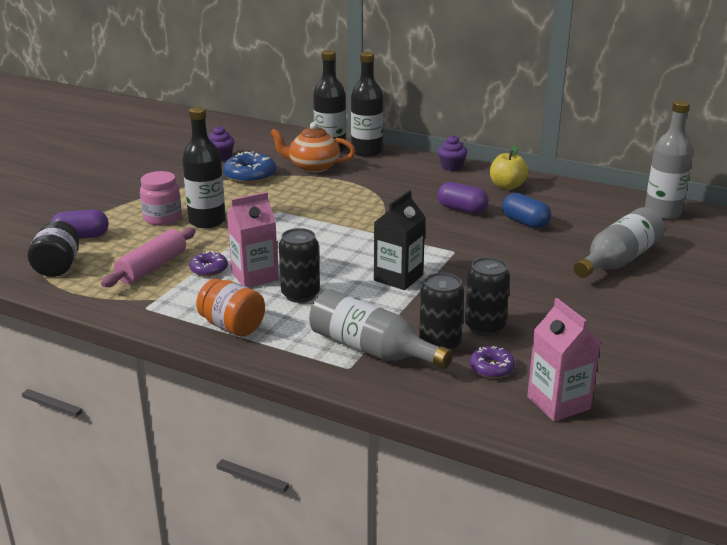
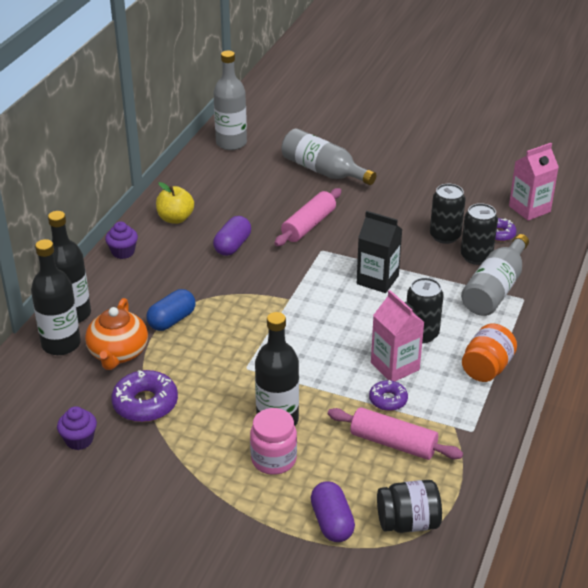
camera: 95 degrees left, 10 degrees up
(250, 176) = (145, 403): blue donut -> purple donut
(501, 247) = (308, 225): none -> pink rolling pin
(525, 222) = (258, 211): blue capsule -> blue capsule (172, 320)

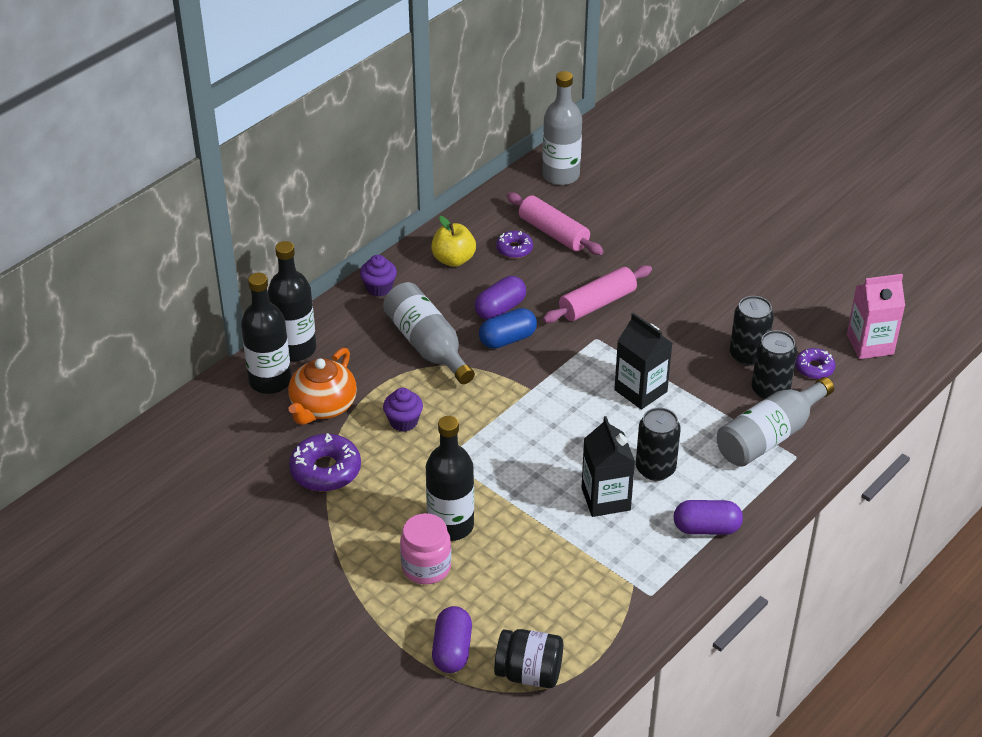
camera: 20 degrees right, 5 degrees up
(79, 440) = (244, 492): purple cupcake -> purple cupcake (403, 422)
(172, 320) = (394, 383): blue capsule -> blue capsule (507, 339)
(323, 171) = (649, 236): grey bottle -> grey bottle (427, 345)
(388, 400) = (578, 535): purple donut -> purple donut (514, 249)
(393, 443) = (558, 584): pink rolling pin -> pink rolling pin (553, 233)
(395, 366) = (605, 499): pink carton -> black carton
(486, 368) = (706, 528): orange jar -> purple capsule

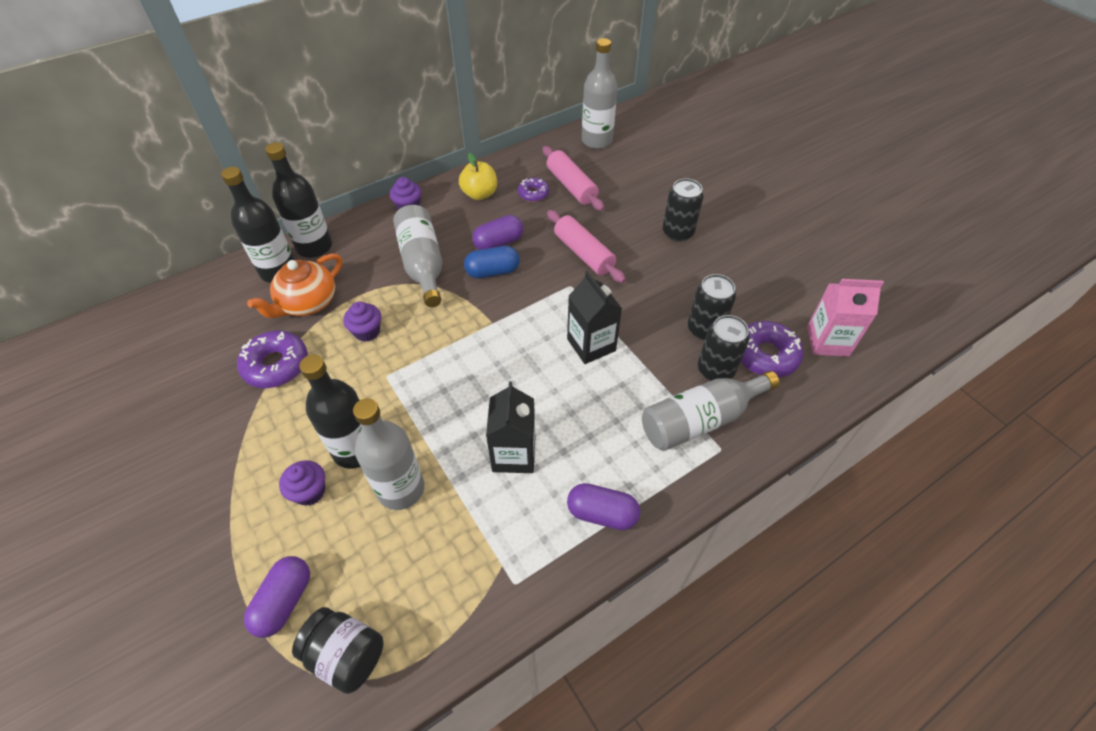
camera: 15 degrees right, 10 degrees up
(426, 567) = (310, 491): pink jar -> purple cupcake
(512, 547) = (401, 489): none -> grey bottle
(597, 303) = (584, 253): pink rolling pin -> pink rolling pin turned 75 degrees clockwise
(655, 469) = (575, 431): black can -> black can (677, 232)
(814, 368) = (765, 355): purple donut -> purple donut, size x1.69

